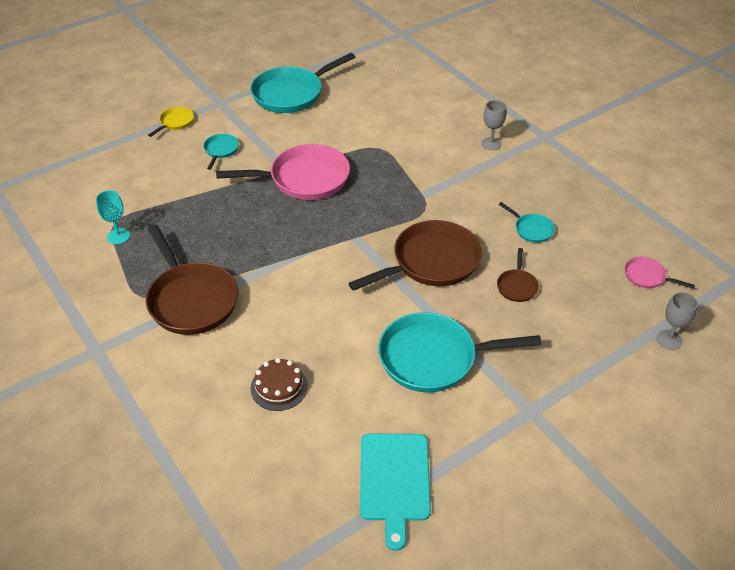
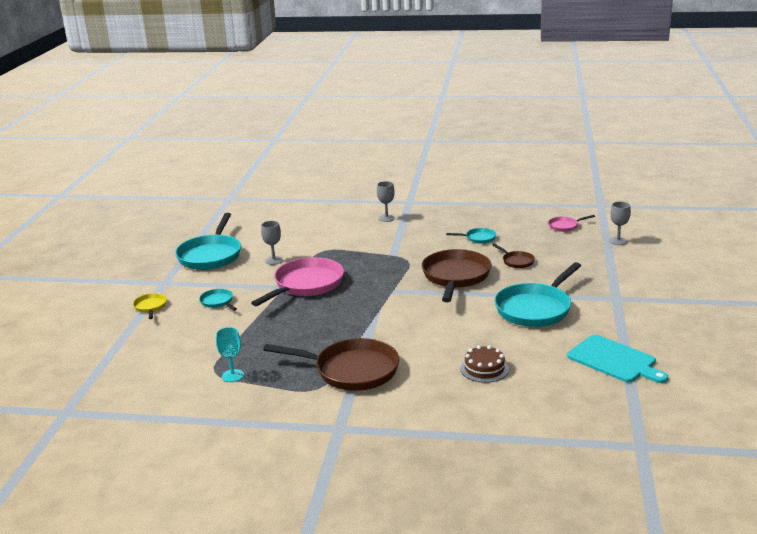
camera: 45 degrees left, 20 degrees down
(324, 132) = (274, 260): none -> grey goblet

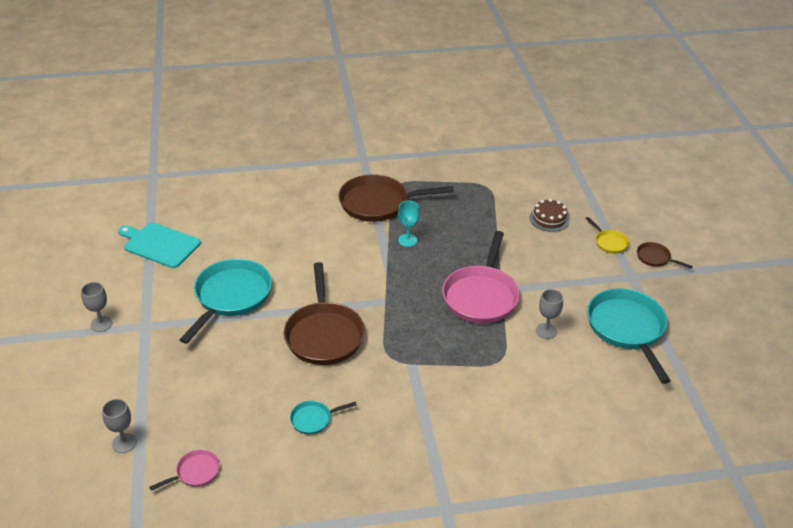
camera: 160 degrees right, 15 degrees up
(218, 302) = (551, 258): turquoise pan -> none
(232, 375) = (469, 185): turquoise goblet -> turquoise goblet (407, 240)
(386, 218) = (459, 452): grey goblet -> grey goblet (101, 324)
(484, 369) = (270, 220): brown cake -> brown cake (549, 219)
(516, 261) = (257, 375): brown pan -> brown pan (655, 258)

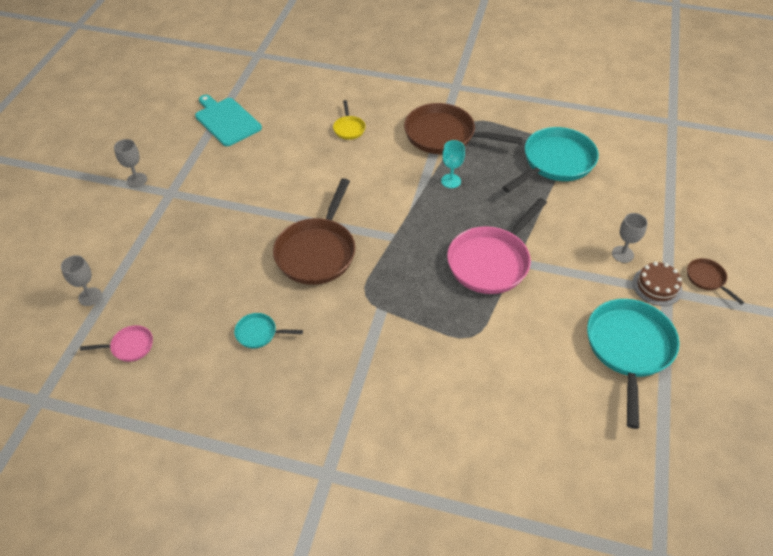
camera: 25 degrees right, 10 degrees up
(231, 297) = (257, 188): turquoise pan -> turquoise pan (555, 162)
(546, 331) = (538, 321): grey goblet -> grey goblet (622, 254)
(549, 219) = (611, 200): brown cake -> brown cake (657, 286)
(609, 243) = (663, 246): yellow pan -> yellow pan (349, 128)

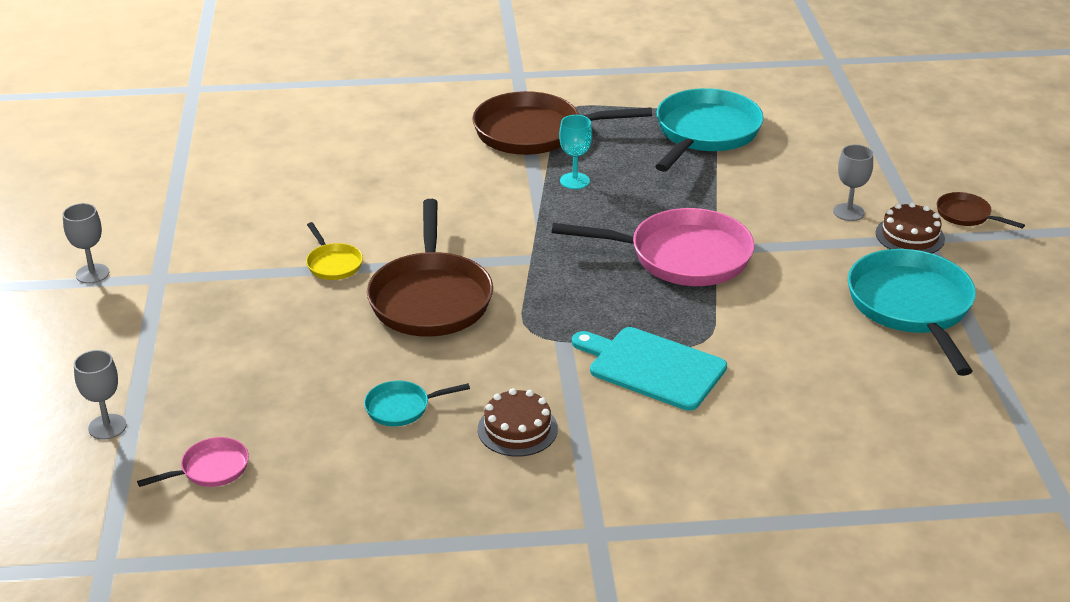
camera: 20 degrees left, 15 degrees down
(226, 120) = (193, 176): turquoise cutting board -> turquoise cutting board (652, 367)
(319, 372) = (517, 429): none -> brown cake
(349, 128) = (390, 150): yellow pan -> yellow pan (333, 264)
(491, 261) = (682, 256): pink pan -> pink pan turned 105 degrees counterclockwise

